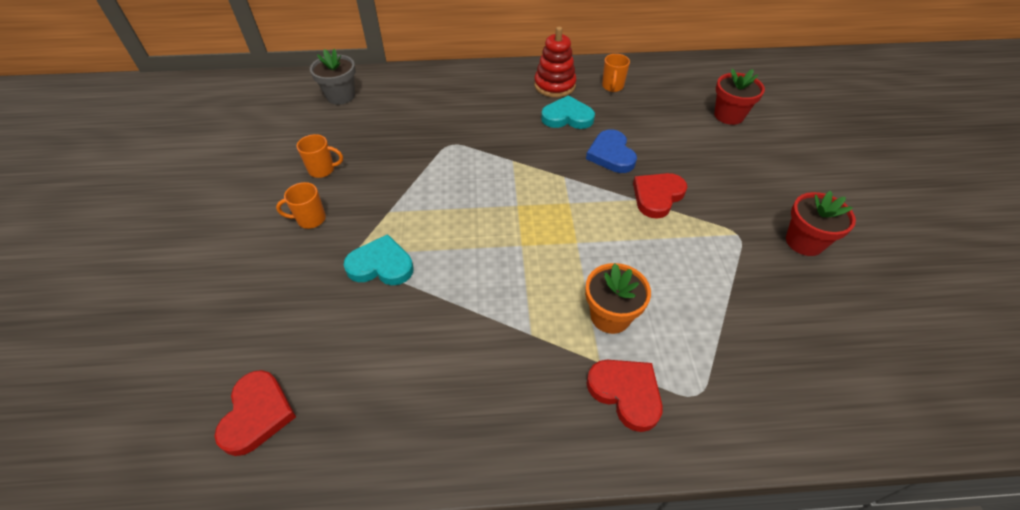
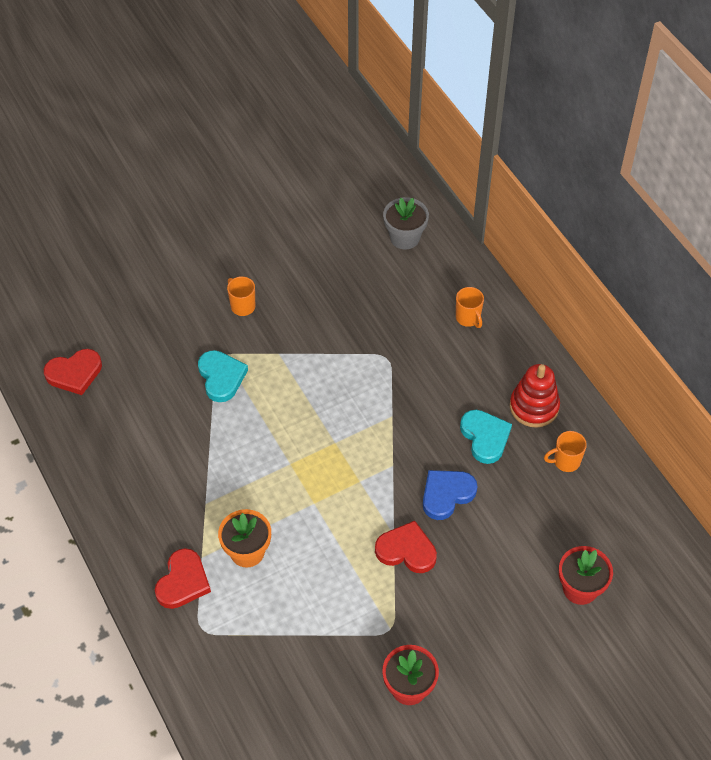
camera: 65 degrees right, 5 degrees up
(322, 170) = (300, 282): orange mug -> orange mug (468, 318)

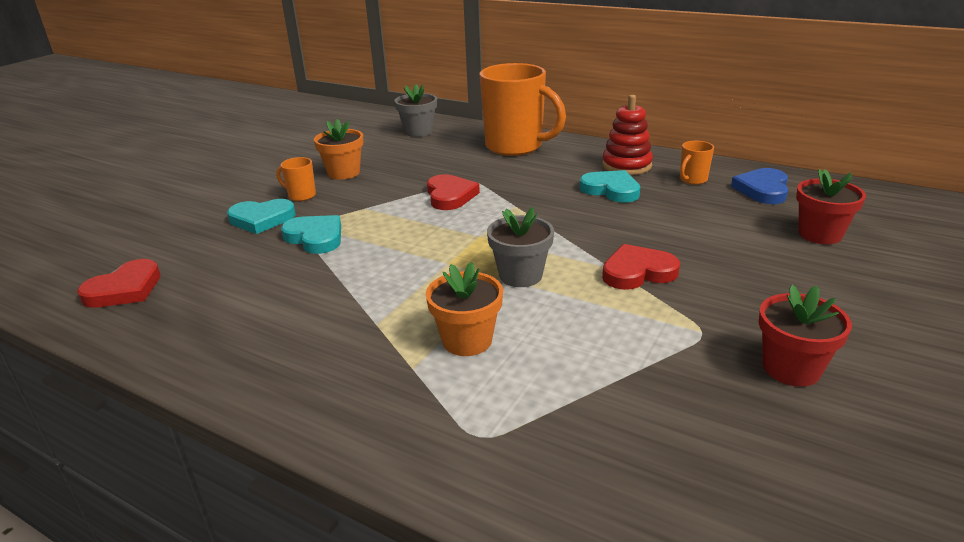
camera: 30 degrees left, 25 degrees down
(183, 582) = (408, 401): red heart -> red heart (450, 196)
(197, 328) = (261, 219): none -> turquoise heart
(295, 284) = (344, 173): none -> orange flower pot
(327, 507) = (520, 275): none -> grey flower pot
(446, 494) = (624, 227): blue heart -> blue heart (762, 190)
(468, 318) = (516, 147): orange mug -> orange mug, size x2.38

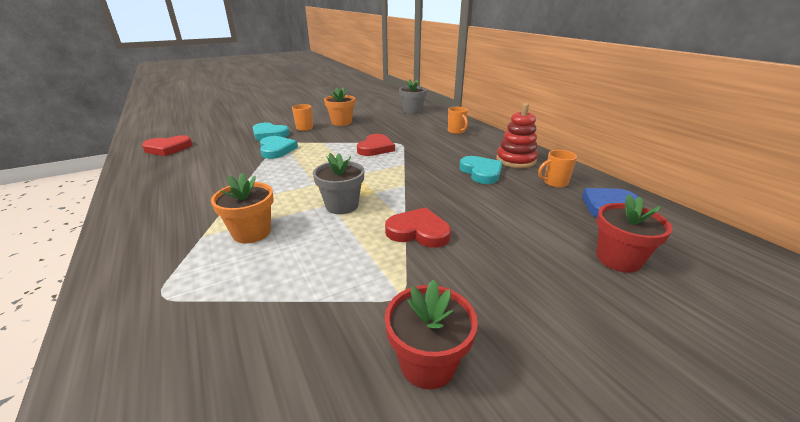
camera: 30 degrees right, 0 degrees up
(516, 147) = (456, 131): orange mug -> orange mug, size x0.42

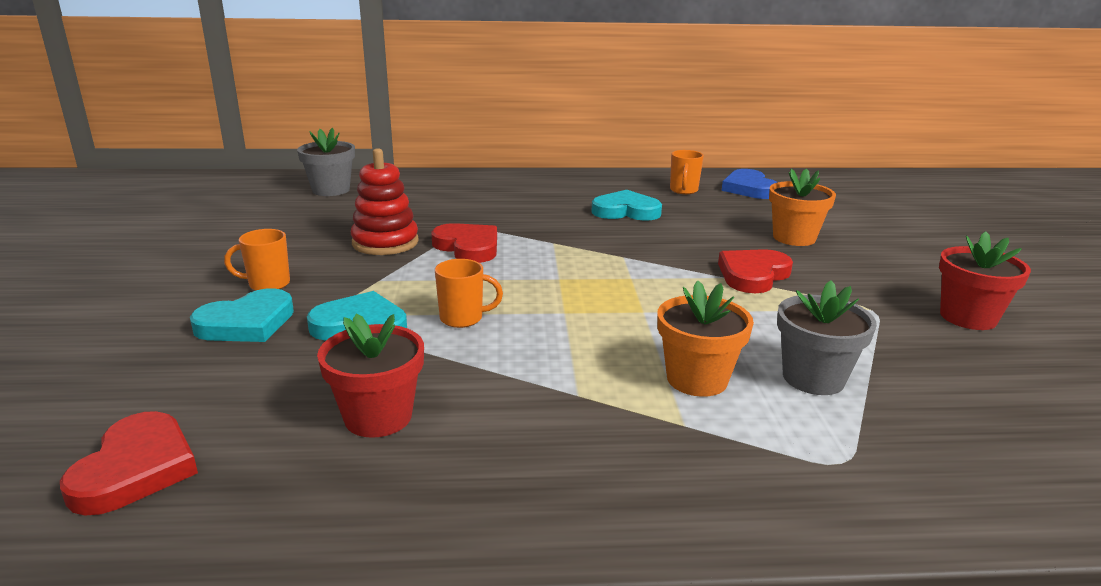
camera: 65 degrees left, 5 degrees down
(341, 122) = (293, 248): orange flower pot -> orange flower pot (794, 238)
(342, 205) = (656, 305): grey flower pot -> grey flower pot (813, 378)
(456, 131) = (472, 188): orange mug -> orange mug (463, 318)
(515, 160) = (609, 188): red stacking toy -> red stacking toy (385, 242)
(618, 259) = (838, 214): red flower pot -> red flower pot (378, 417)

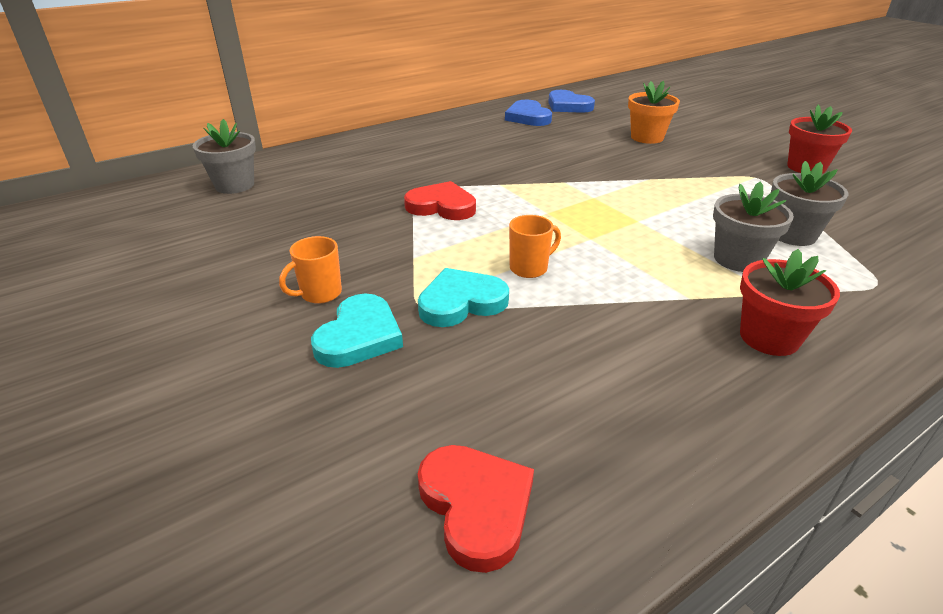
camera: 30 degrees left, 10 degrees up
(378, 417) = (592, 371): red flower pot -> red flower pot (769, 337)
(385, 242) = (366, 222): red stacking toy -> none
(626, 211) = (513, 144): turquoise heart -> none
(683, 190) = (528, 117): orange mug -> blue heart
(697, 379) = (738, 259): orange flower pot -> grey flower pot
(753, 275) = (662, 172): red heart -> none

